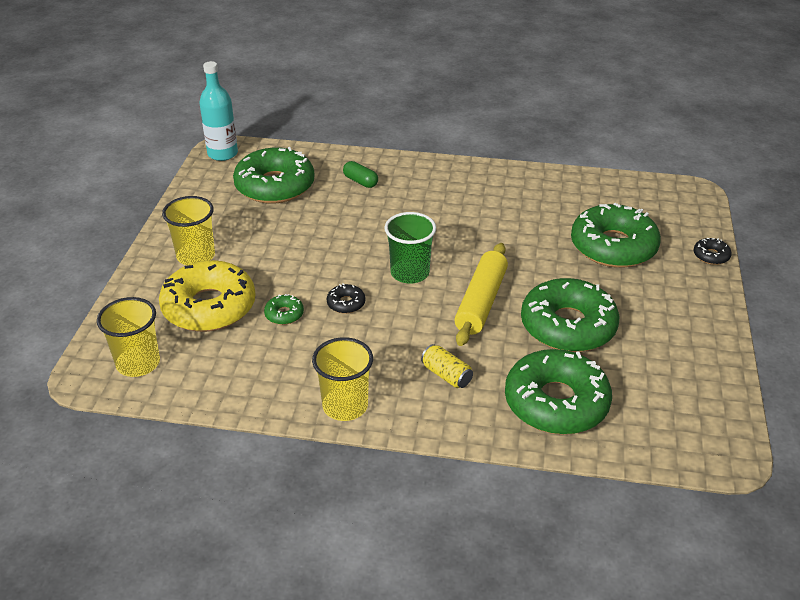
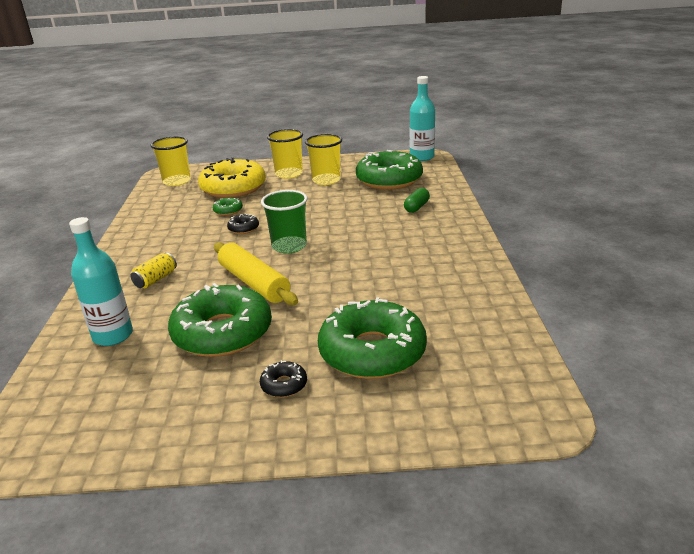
camera: 80 degrees right, 10 degrees down
(345, 406) = (127, 246): yellow cup -> yellow cup (326, 180)
(481, 302) = (254, 283): yellow rolling pin -> yellow rolling pin turned 45 degrees clockwise
(556, 402) = (113, 336): green donut -> turquoise bottle
(711, 256) = (384, 437): black donut -> black donut (284, 385)

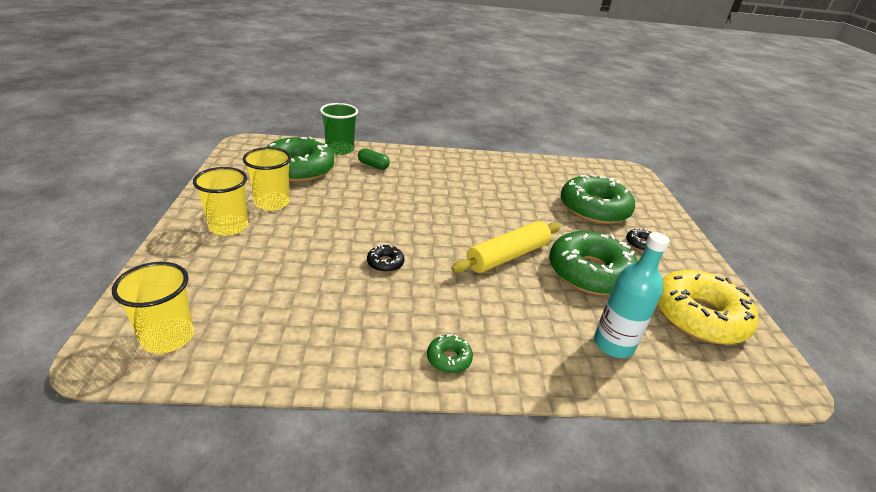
camera: 95 degrees left, 5 degrees up
(156, 279) = (502, 325): yellow can -> none
(228, 210) = (326, 276): green donut -> green donut (449, 358)
(233, 188) = (247, 273): yellow donut -> yellow donut (698, 316)
(289, 246) = (436, 234): green cup -> green cup (340, 149)
(422, 157) = (247, 146): turquoise bottle -> none

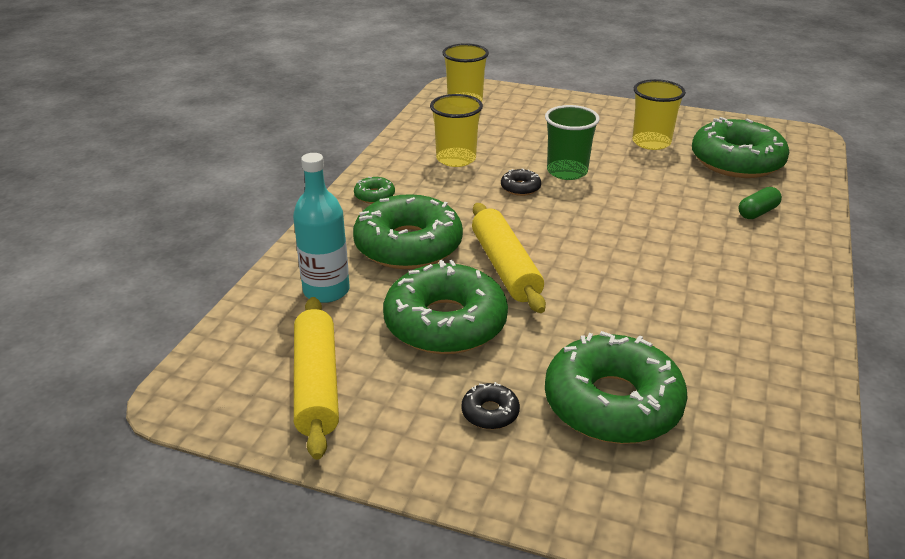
camera: 115 degrees right, 0 degrees up
(229, 226) = (606, 122): yellow cup -> yellow cup (456, 159)
(340, 149) = (808, 194): green cup -> green cup (567, 171)
(517, 311) = (408, 245): none -> green donut
(698, 316) = (316, 385): yellow donut -> yellow rolling pin

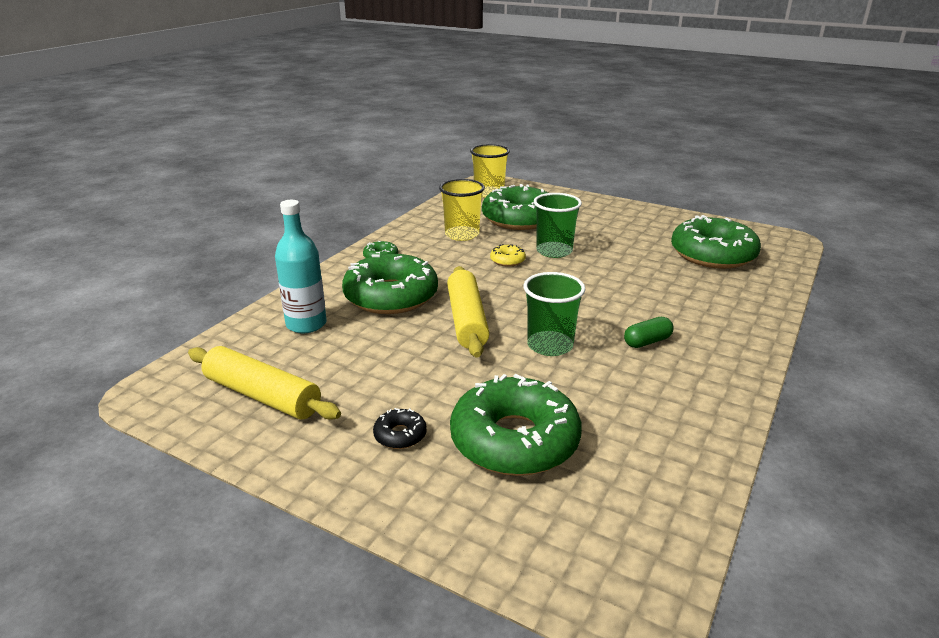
camera: 10 degrees right, 5 degrees down
(316, 385) = (262, 396): yellow rolling pin -> yellow rolling pin turned 60 degrees counterclockwise
(445, 323) = (394, 359): green donut -> green donut (519, 219)
(520, 188) = (507, 260): black donut -> yellow donut
(606, 288) = (550, 345): none -> green cup
(651, 142) = (639, 234): yellow cup -> none
(757, 212) = (716, 296): green capsule -> green capsule (647, 342)

